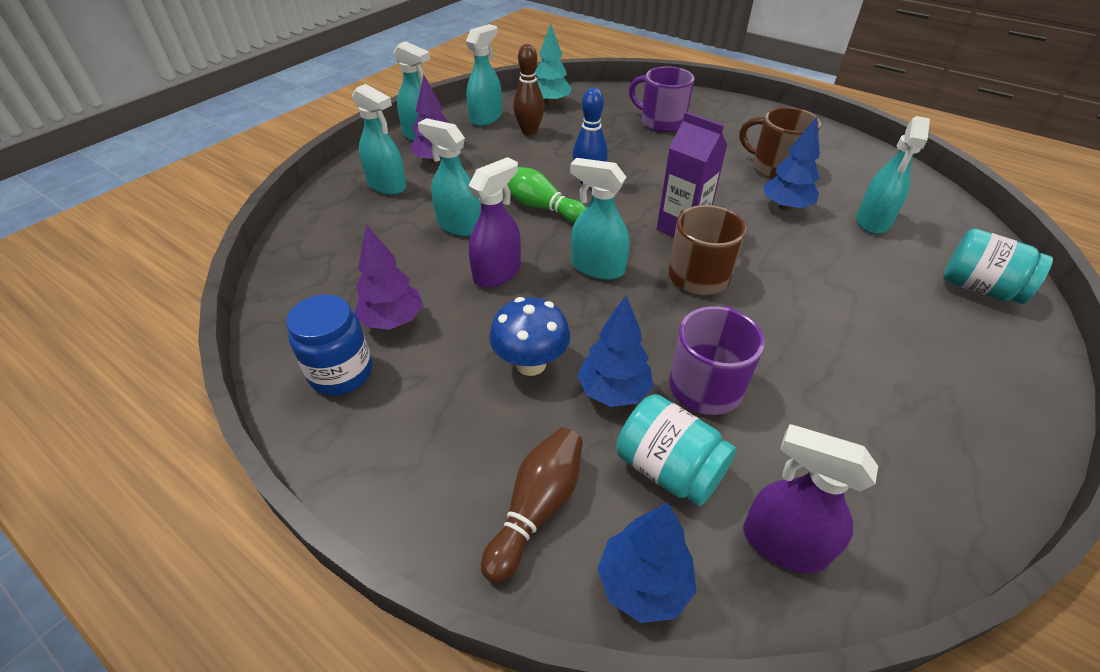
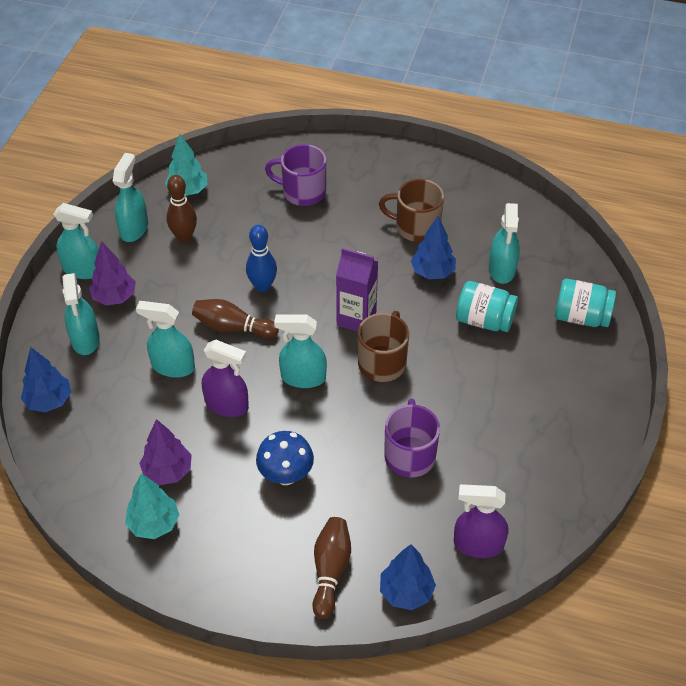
camera: 20 degrees left, 5 degrees up
(341, 372) = (154, 524): blue jar -> turquoise tree
(387, 185) = (85, 340): turquoise spray bottle -> turquoise spray bottle turned 60 degrees clockwise
(497, 273) = (227, 405): purple spray bottle -> purple spray bottle turned 90 degrees clockwise
(540, 207) = (232, 327): green bowling pin -> brown bowling pin
(613, 391) = (350, 479): blue tree -> blue tree (49, 401)
(668, 469) = (401, 521): turquoise jar -> turquoise jar (484, 320)

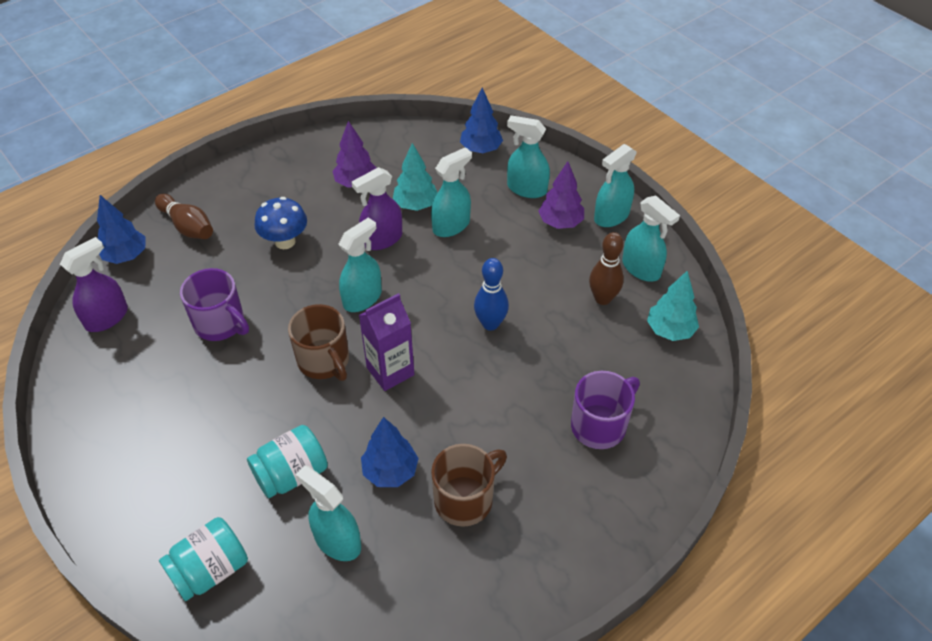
camera: 125 degrees right, 0 degrees up
(154, 524) = (321, 160): turquoise tree -> turquoise tree (416, 205)
(232, 327) = (459, 280): brown bowling pin -> none

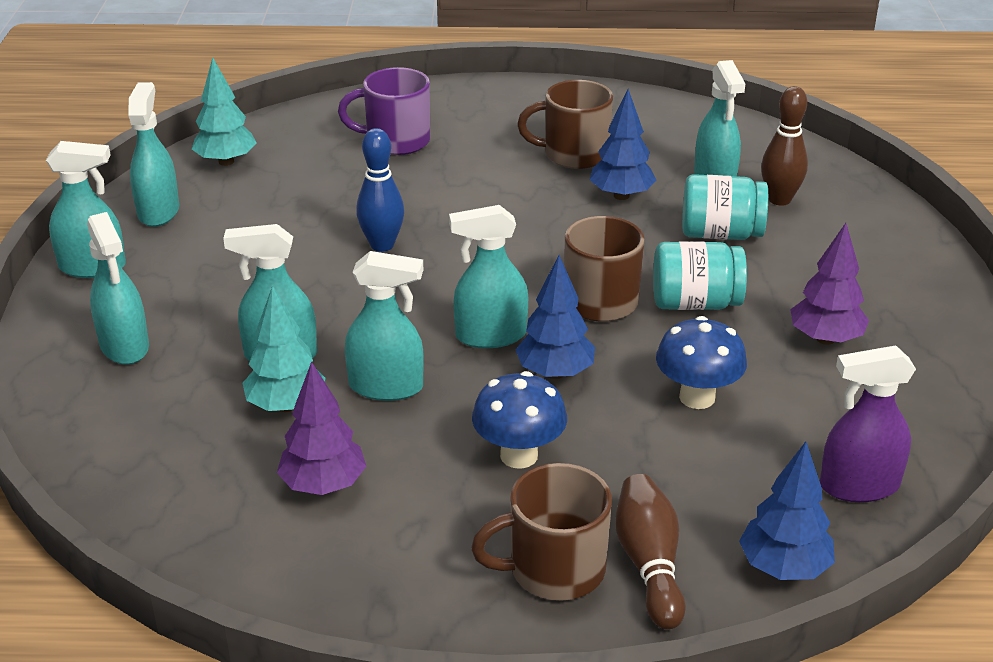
camera: 140 degrees left, 15 degrees down
(210, 570) = (849, 211): turquoise jar -> turquoise jar (695, 303)
(220, 324) = (697, 397): purple mug -> blue mushroom
(227, 203) = (553, 569): none -> brown mug
(382, 239) = (386, 387): purple spray bottle -> turquoise spray bottle
(390, 371) = (538, 259): purple carton -> none
(481, 149) = (88, 431): blue tree -> blue tree (555, 373)
(560, 222) = (156, 291): purple tree -> purple tree (825, 339)
(603, 298) = (240, 209): brown bowling pin -> brown bowling pin (779, 199)

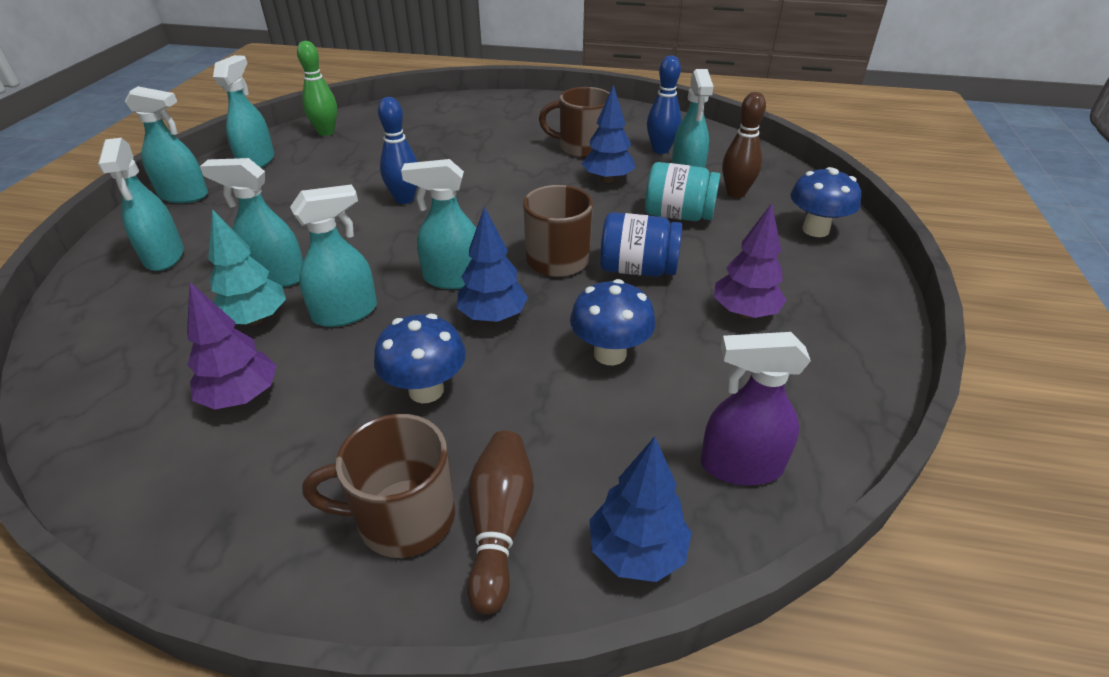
camera: 10 degrees right, 5 degrees up
(226, 161) = (326, 132): turquoise tree -> green bowling pin
(386, 387) = (346, 313): turquoise spray bottle -> turquoise spray bottle turned 45 degrees counterclockwise
(396, 141) = (454, 128): purple mug -> none
(672, 149) = (660, 150): none -> blue bowling pin
(695, 303) = (637, 269): turquoise jar -> blue jar
(880, 236) = (815, 230): none -> blue mushroom

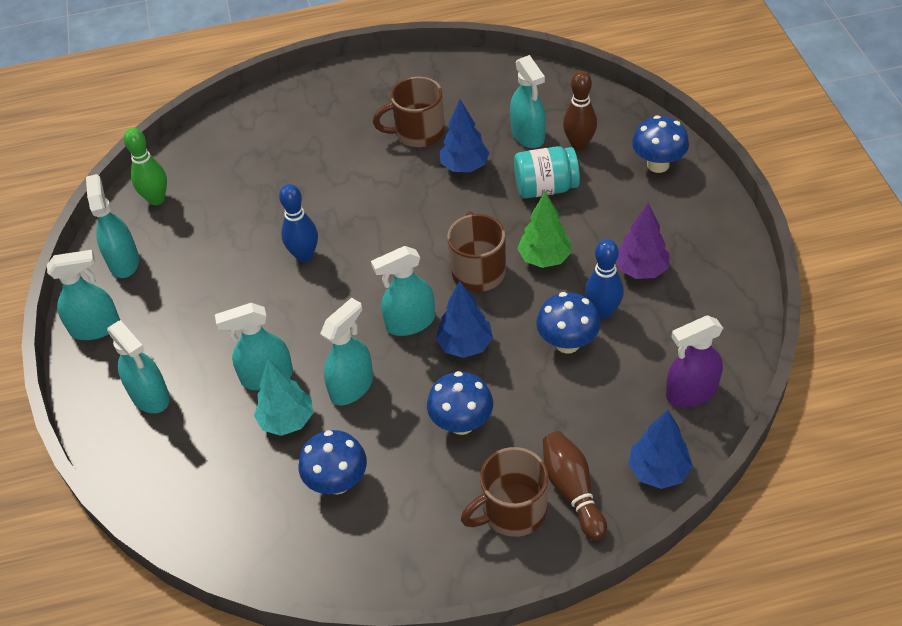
camera: 20 degrees left, 10 degrees up
(241, 397) = (337, 482): purple tree -> blue mushroom
(637, 269) = (544, 258): blue jar -> green tree
(660, 150) = (489, 111): blue bowling pin -> blue bowling pin (603, 311)

